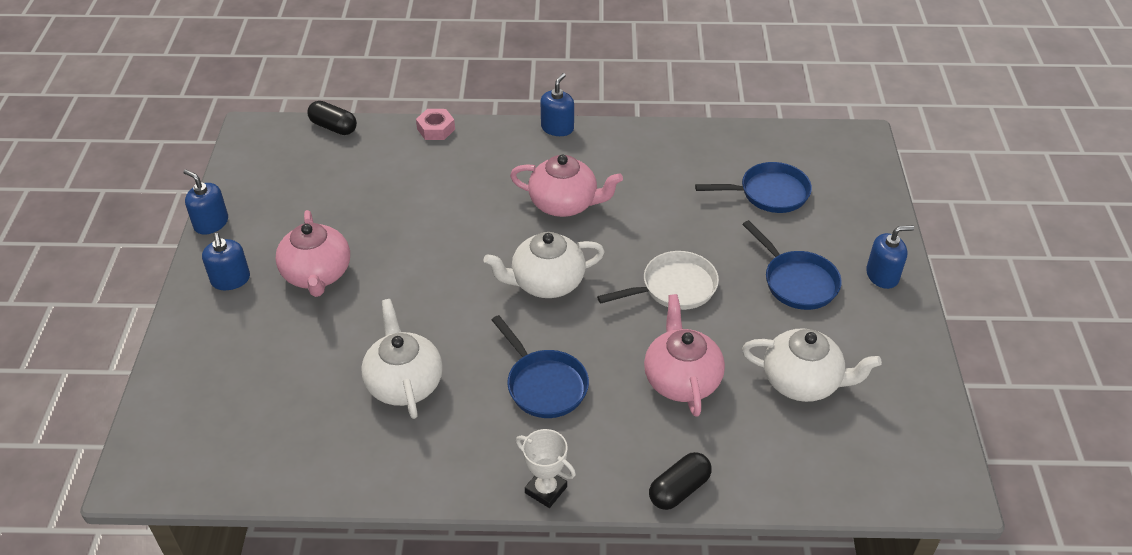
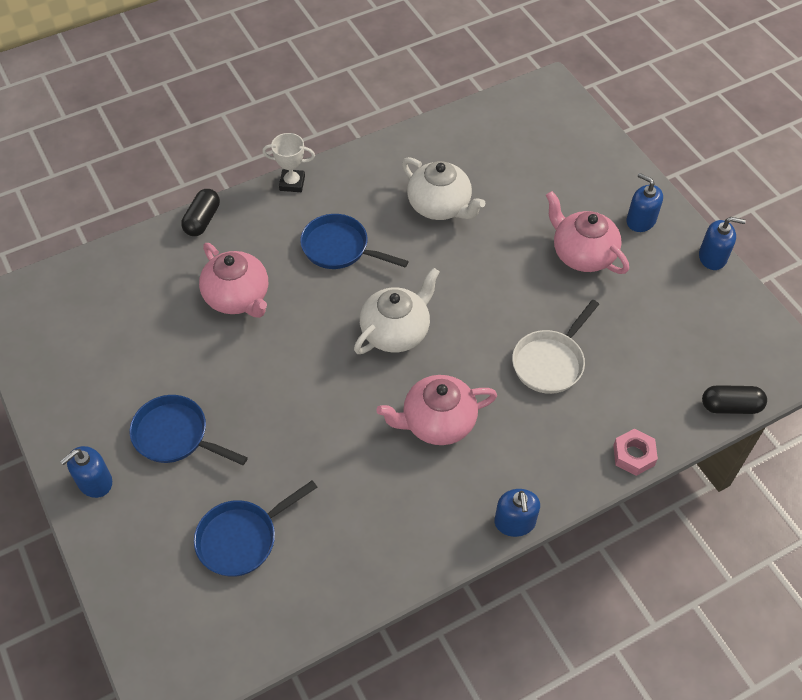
camera: 150 degrees right, 10 degrees up
(674, 287) = (285, 377): white pan -> white pan (550, 362)
(802, 382) = (139, 338): white teapot -> none

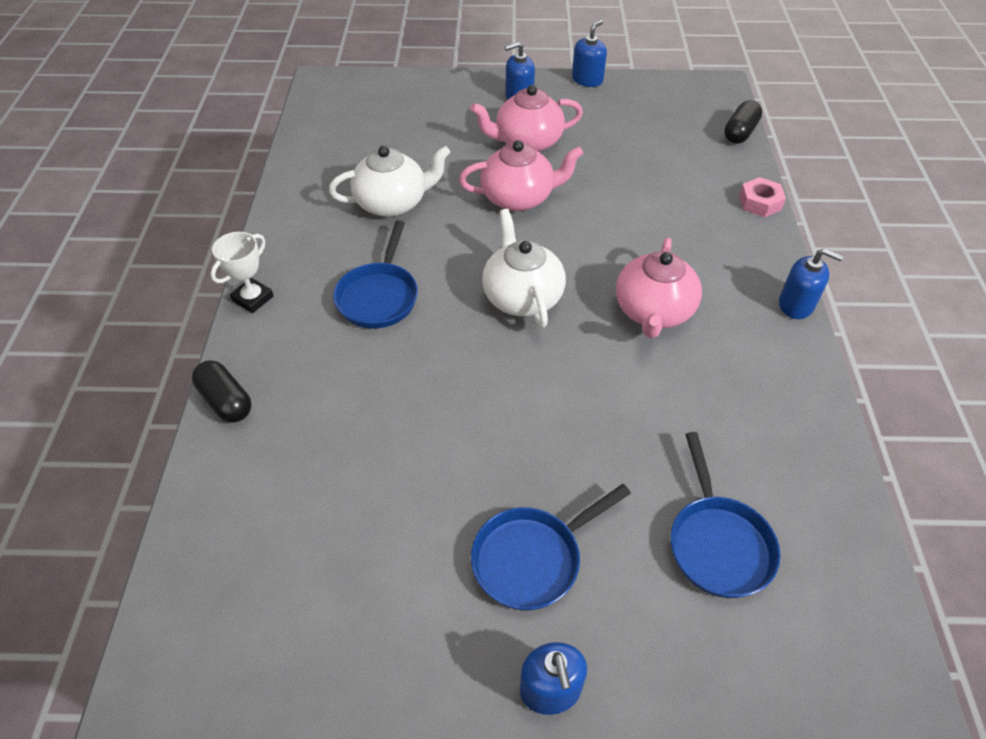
camera: 60 degrees left, 5 degrees down
(238, 297) = (372, 412): pink teapot -> pink teapot (518, 198)
(340, 248) = (379, 296): blue pan -> blue pan turned 45 degrees counterclockwise
(550, 362) = (631, 209): white pan -> none

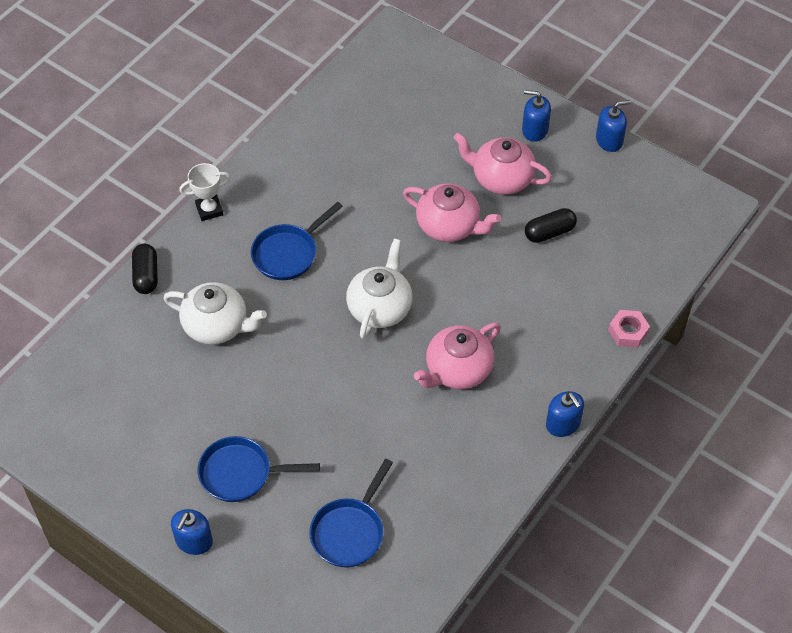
camera: 35 degrees right, 5 degrees up
(393, 203) = (356, 181): white teapot -> white teapot (217, 326)
(740, 133) = (683, 261): black capsule -> black capsule (549, 232)

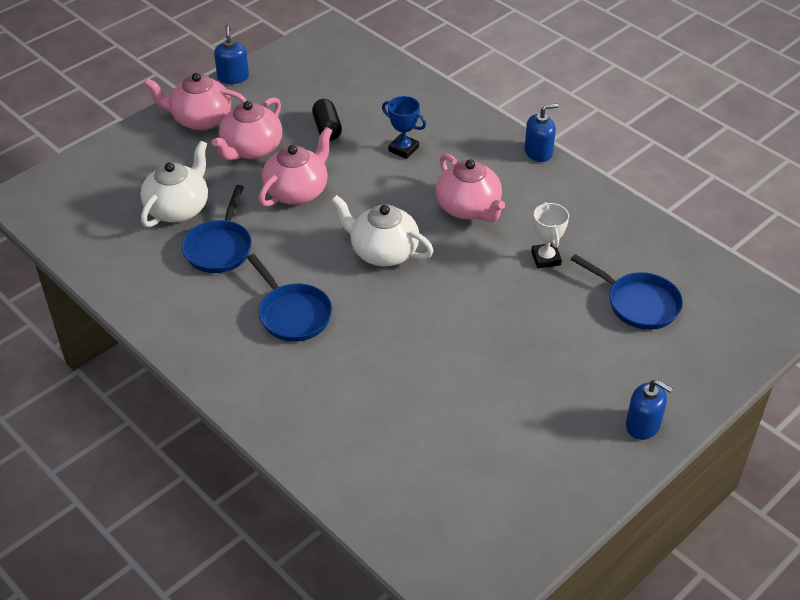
camera: 80 degrees left, 10 degrees down
(146, 275) = (285, 442): black capsule -> none
(209, 210) = (207, 376): white trophy -> white trophy (546, 258)
(217, 326) = (373, 383): white teapot -> white teapot (178, 208)
(241, 473) = (565, 379): blue pan -> blue pan (220, 247)
(534, 130) = (200, 119): blue soap dispenser -> pink teapot
(535, 302) = (403, 149): none -> blue trophy
(628, 332) = (450, 101): pink nut -> none

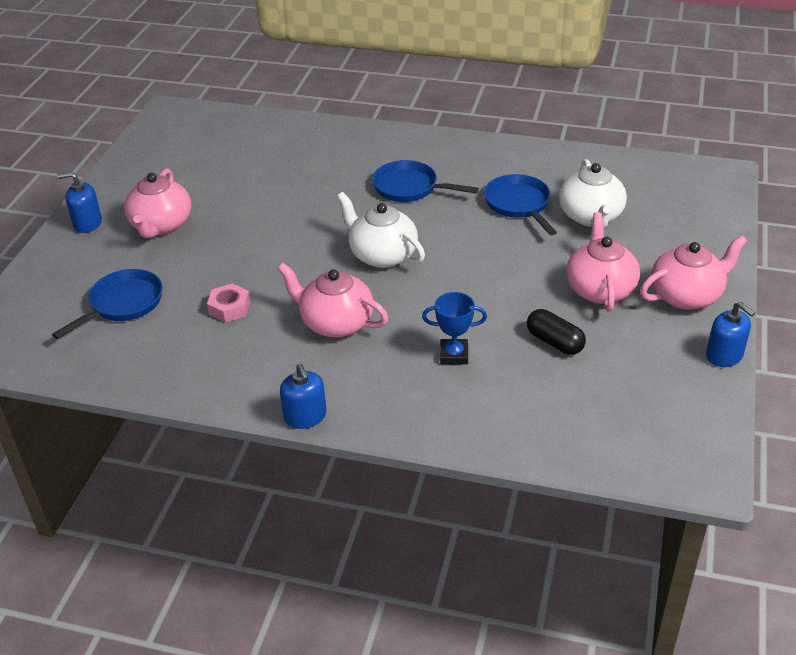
camera: 150 degrees right, 5 degrees down
(297, 191) = (510, 271): pink teapot -> pink teapot (161, 225)
(383, 252) = (382, 255): white teapot -> white teapot turned 135 degrees counterclockwise
(538, 152) = (305, 416): blue soap dispenser -> blue soap dispenser turned 60 degrees counterclockwise
(546, 258) = (229, 308): white trophy -> pink nut
(638, 303) = (122, 304): blue pan -> blue pan turned 120 degrees clockwise

